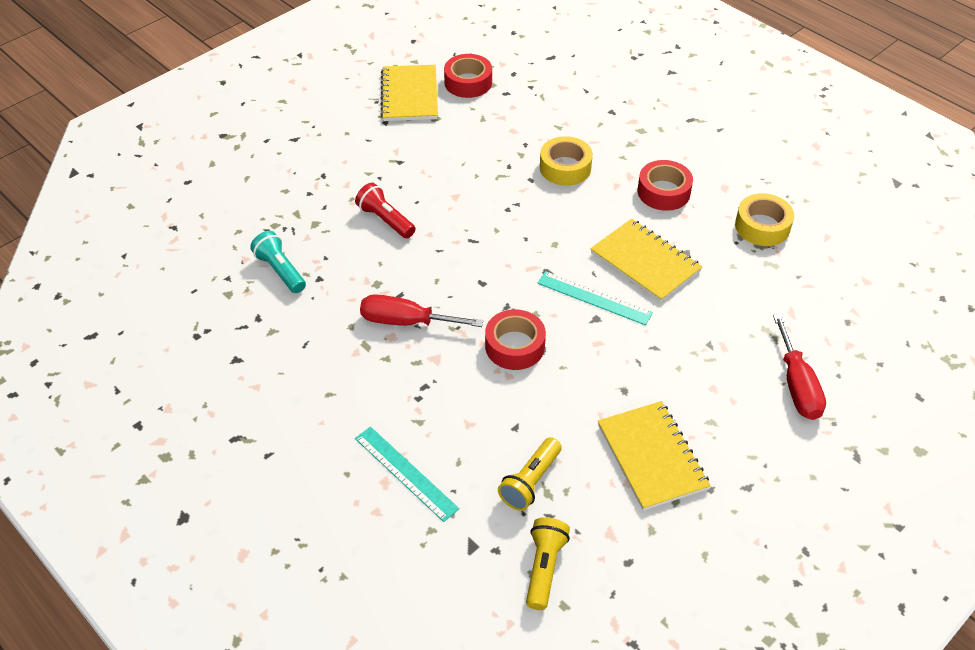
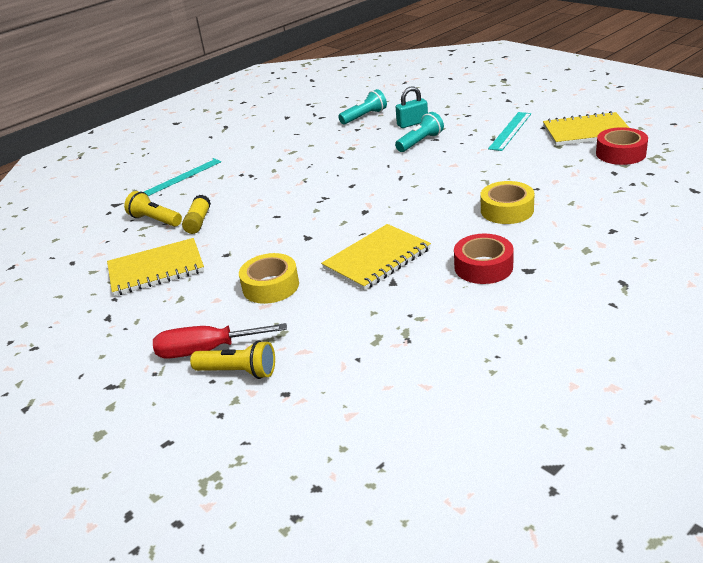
camera: 95 degrees right, 15 degrees down
(325, 224) = (412, 123): none -> turquoise padlock
(385, 220) = (420, 142): red flashlight -> turquoise flashlight
(406, 322) = (312, 162): red screwdriver -> none
(515, 346) = (282, 204): red tape -> none
(543, 430) = (198, 222): none -> yellow glue stick
(544, 568) = (85, 230): yellow flashlight -> yellow flashlight (238, 372)
(594, 298) = (331, 235): turquoise ruler -> turquoise ruler (510, 131)
(762, 226) = (437, 334): yellow tape -> yellow tape (271, 286)

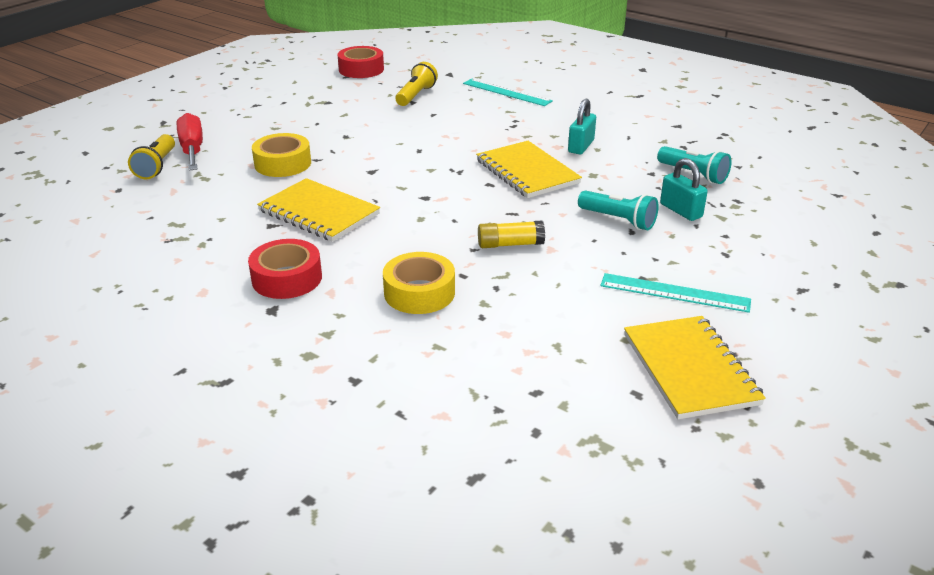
camera: 75 degrees right, 0 degrees up
(156, 269) = (326, 110): yellow notebook -> yellow notebook (527, 172)
(198, 222) = (410, 114): yellow glue stick -> yellow glue stick (510, 244)
(303, 150) = (581, 146): none -> turquoise padlock
(620, 153) = (607, 403): red tape -> red tape (361, 69)

